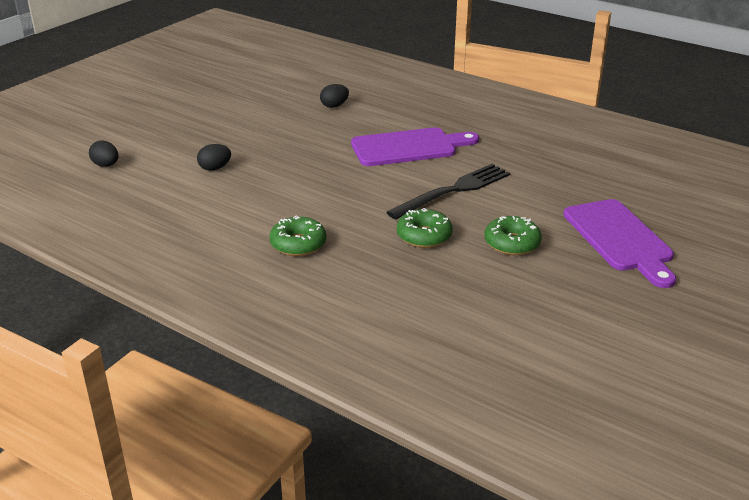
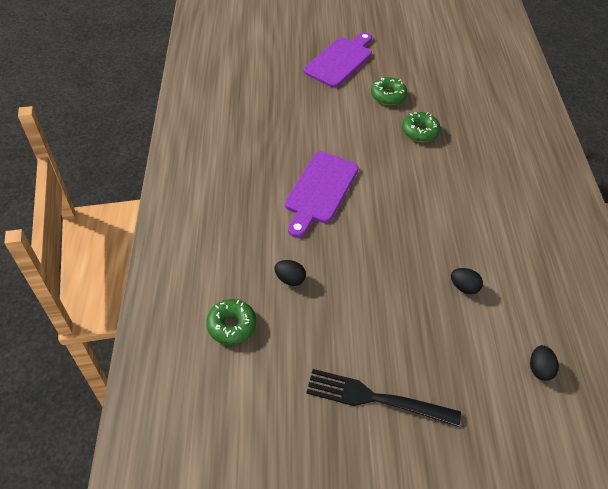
camera: 130 degrees left, 20 degrees up
(298, 244) = (488, 180): green donut -> green donut (231, 325)
(409, 147) = (319, 190): purple cutting board -> purple cutting board turned 105 degrees counterclockwise
(454, 190) = (356, 141): black fork -> black fork (375, 398)

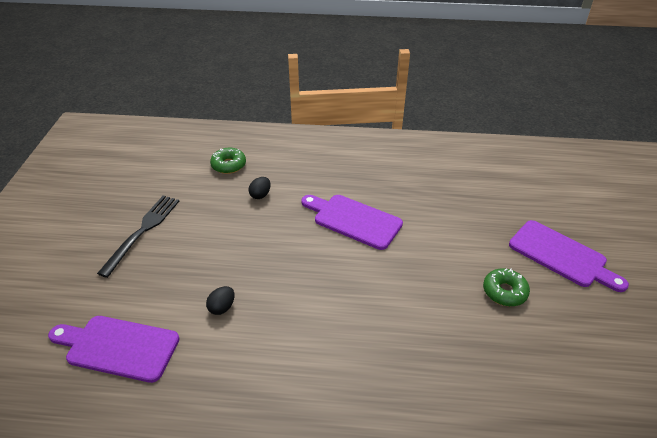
camera: 100 degrees right, 10 degrees down
(419, 131) = (443, 312): green donut -> none
(539, 368) = (118, 347): black egg -> purple cutting board

